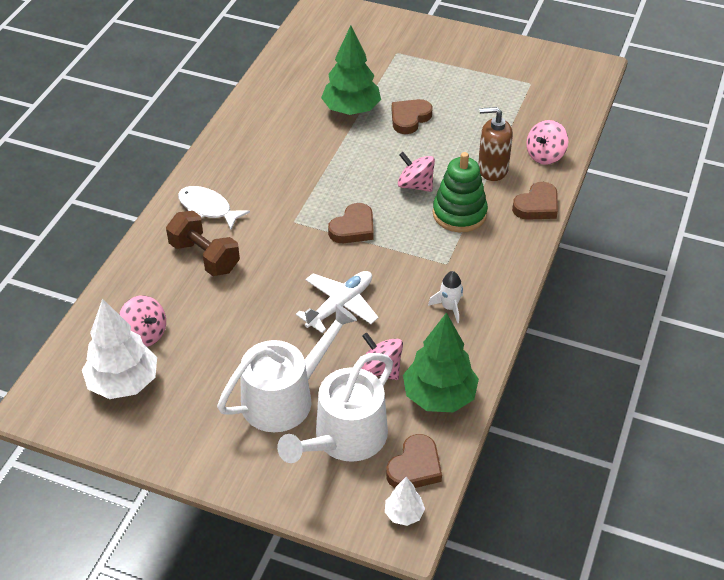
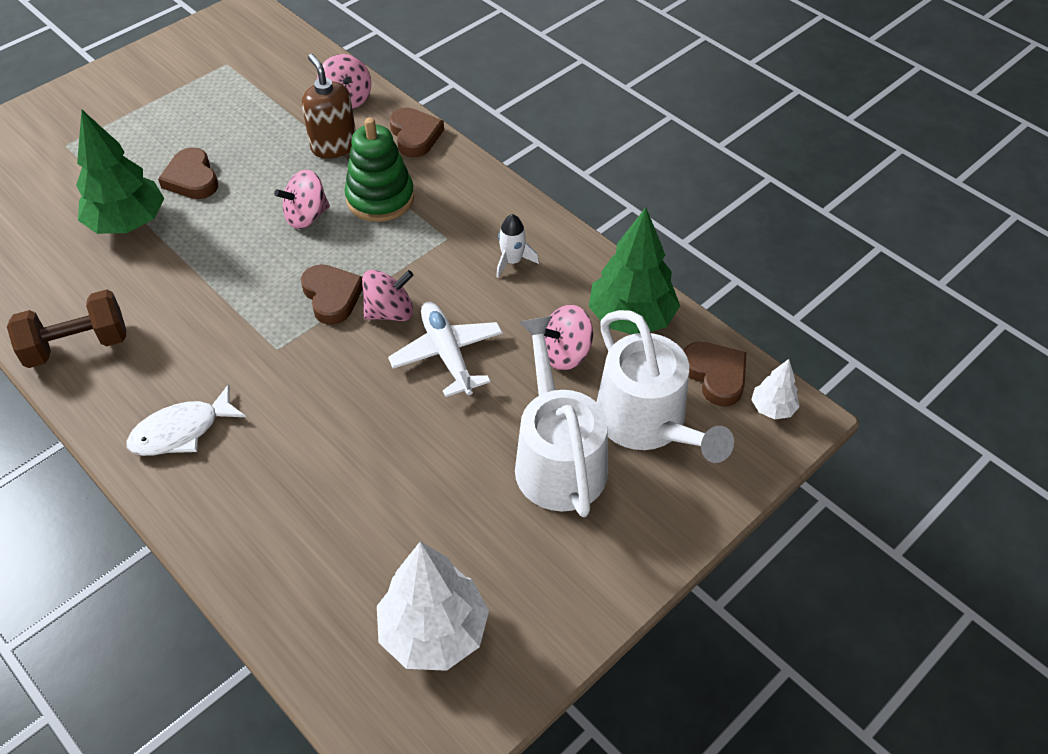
camera: 65 degrees left, 5 degrees up
(145, 334) = (362, 579): pink spinning top -> pink spinning top (390, 312)
(205, 257) = (269, 464): brown dumbbell -> brown dumbbell (77, 346)
(492, 169) = (334, 146): brown soap dispenser -> brown soap dispenser turned 120 degrees clockwise

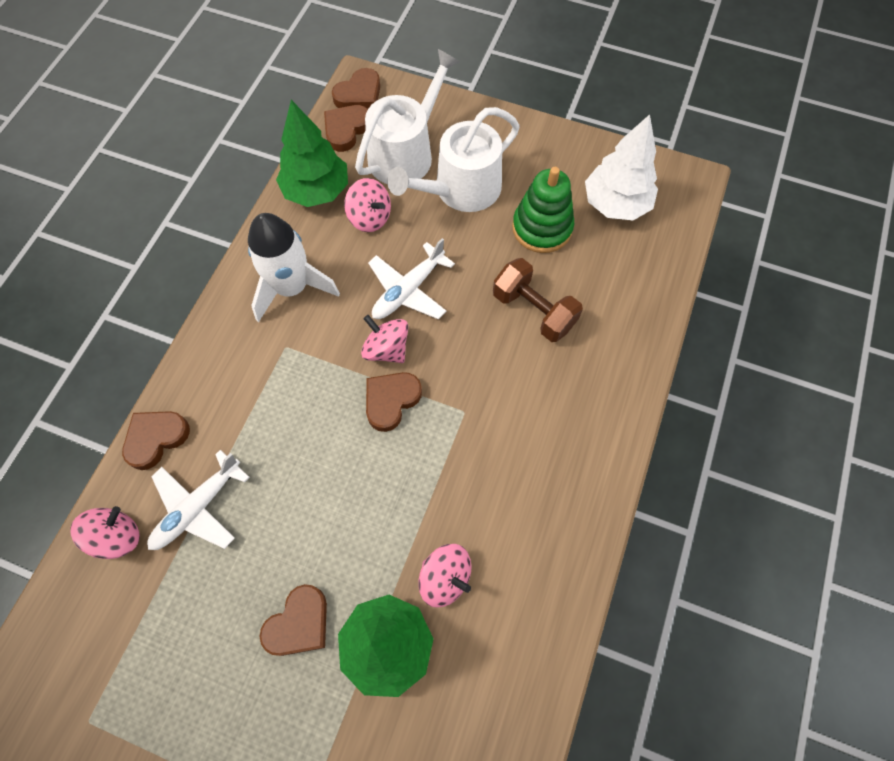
camera: 115 degrees left, 15 degrees up
(77, 346) = (546, 579): brown dumbbell -> brown dumbbell (533, 311)
(181, 431) = (574, 433): white fish -> none
(306, 216) = (306, 476): pink spinning top -> pink spinning top (445, 578)
(334, 146) = (198, 507): brown soap dispenser -> white plane
(380, 198) = (257, 424): green stacking toy -> green stacking toy (542, 228)
(512, 261) = (291, 288): white rocket -> white rocket, size x2.11
(772, 408) = (359, 95): white tree -> brown heart

